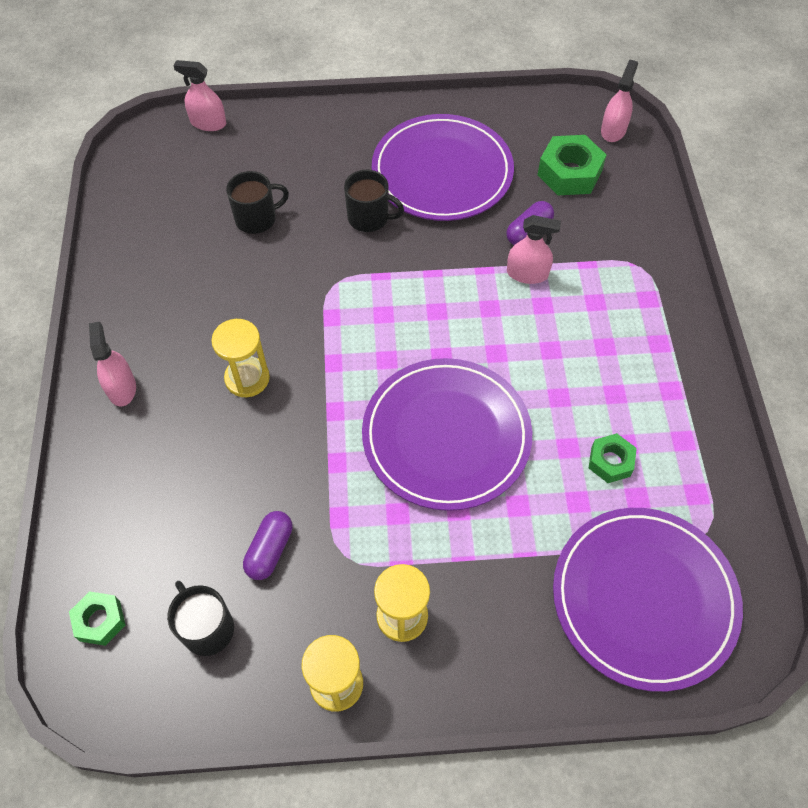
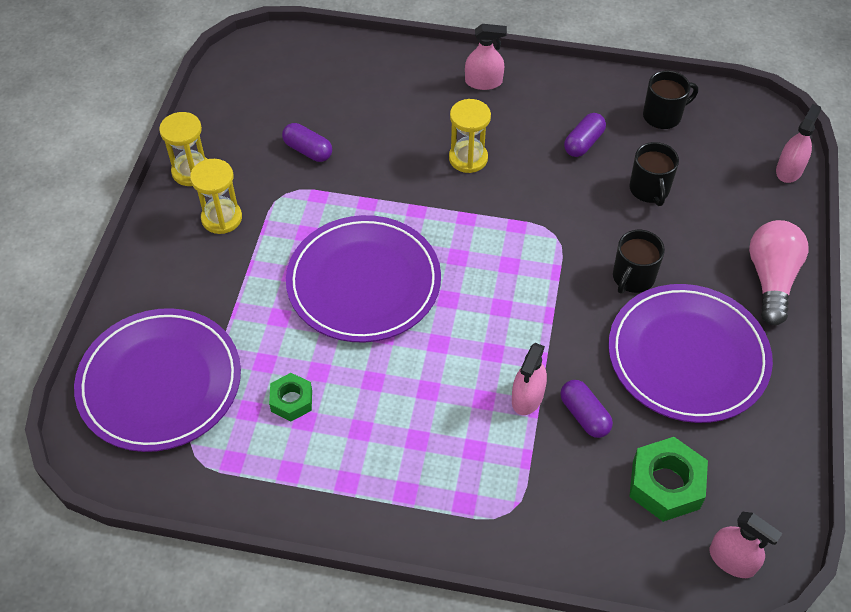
camera: 105 degrees right, 5 degrees down
(100, 621) = (295, 56): green nut -> none
(203, 279) = (583, 143): none -> purple capsule
(207, 628) = (264, 109): black mug -> black mug (663, 116)
(341, 126) = (771, 279): none -> pink light bulb

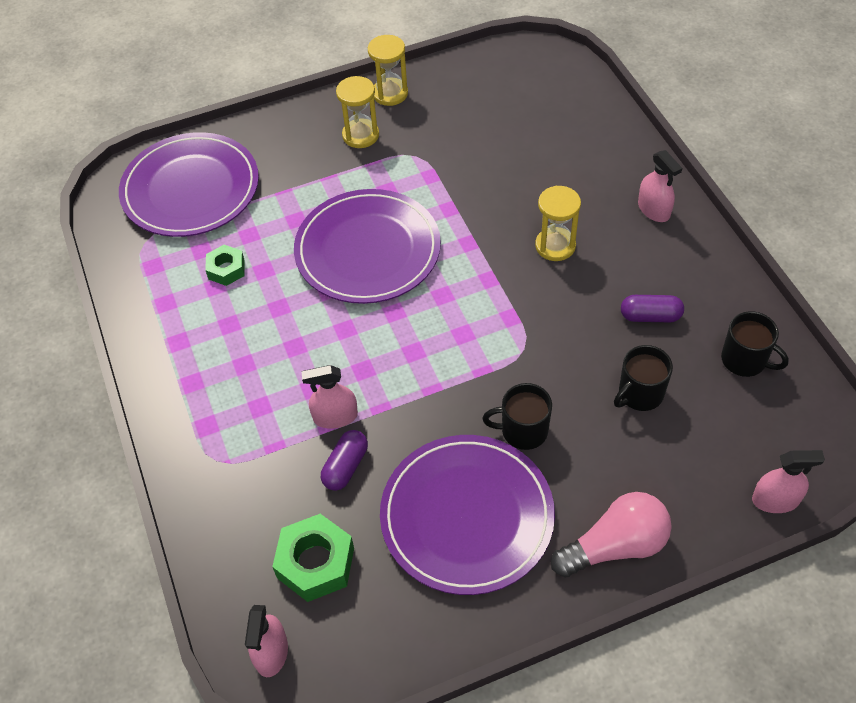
camera: 60 degrees right, 0 degrees up
(308, 150) = (470, 144): purple capsule -> none

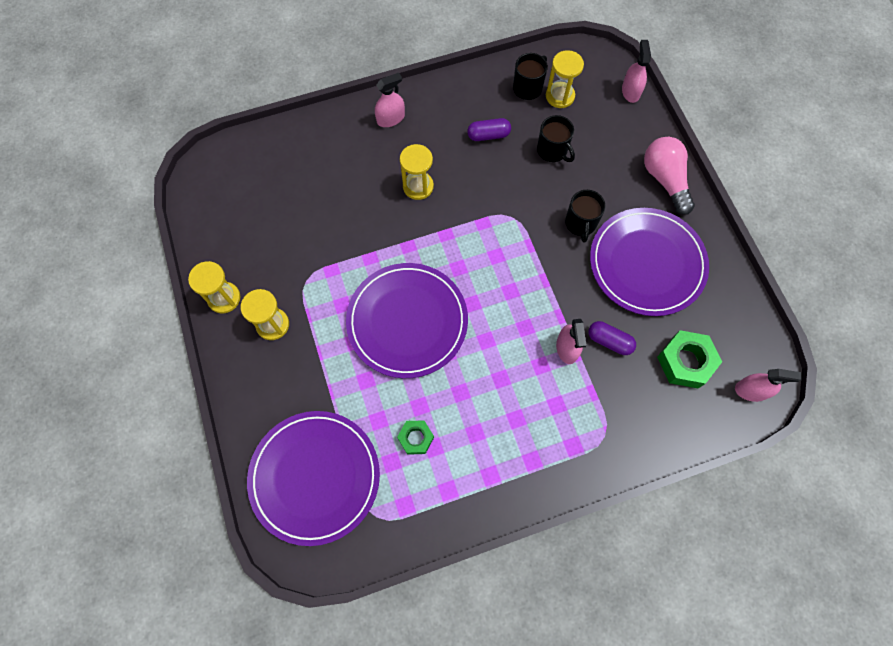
camera: 90 degrees left, 15 degrees up
(650, 316) = (488, 135): purple capsule -> purple capsule turned 75 degrees clockwise
(740, 401) = (560, 96): none -> yellow hourglass

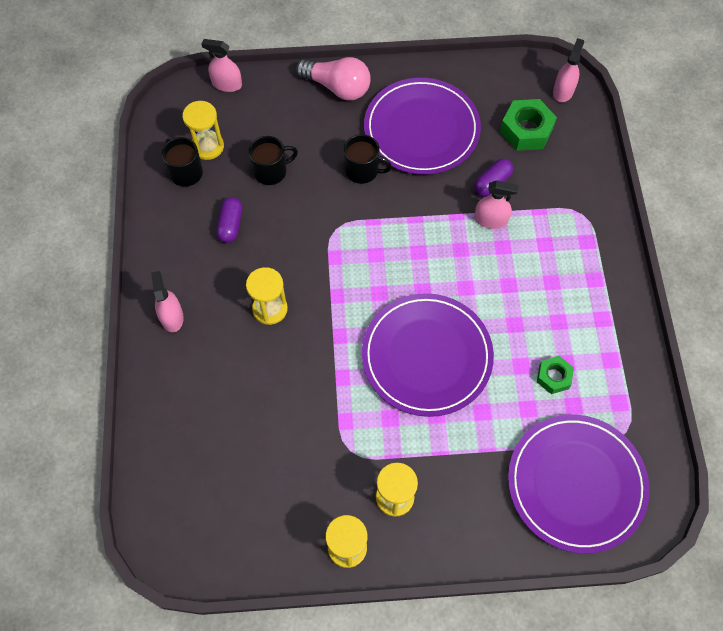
camera: 75 degrees left, 5 degrees down
(665, 180) = (337, 87): pink light bulb -> pink light bulb turned 150 degrees counterclockwise

